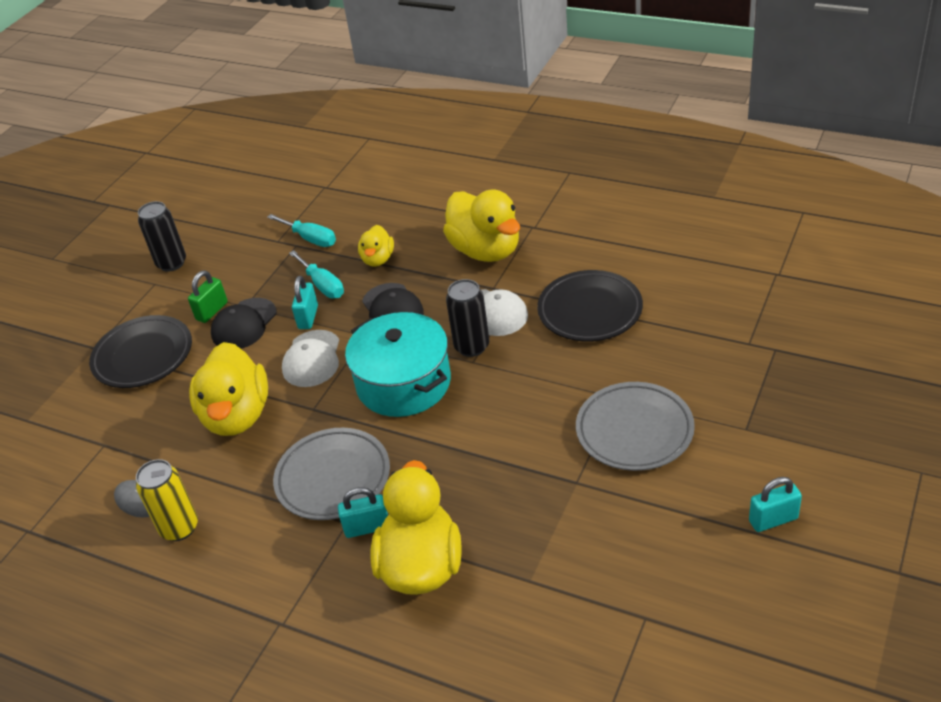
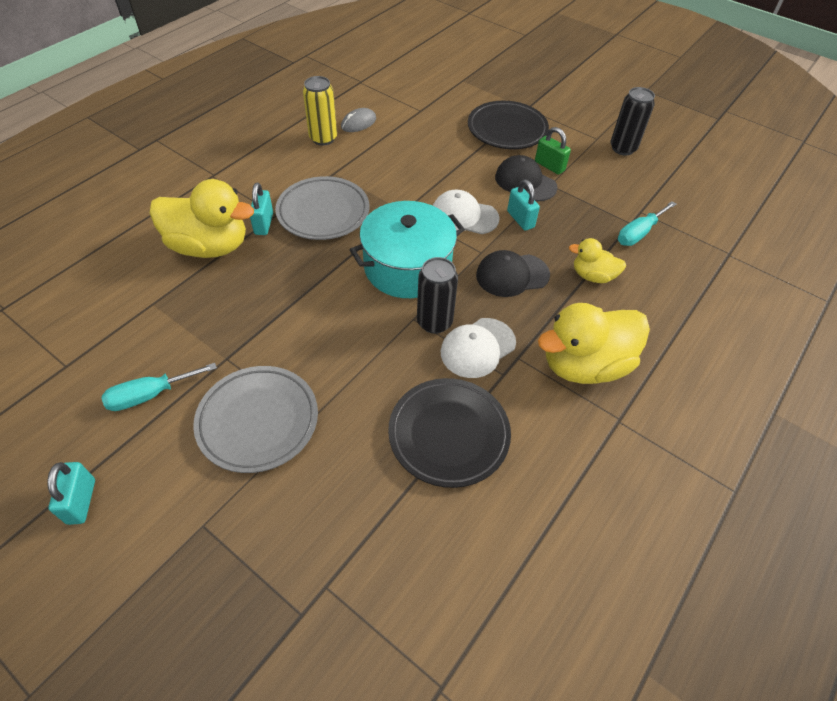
camera: 95 degrees right, 10 degrees up
(237, 415) = (417, 170): yellow duck -> none
(308, 317) = (520, 219): turquoise padlock -> turquoise padlock turned 45 degrees clockwise
(322, 285) = (563, 233): turquoise screwdriver -> turquoise screwdriver (150, 395)

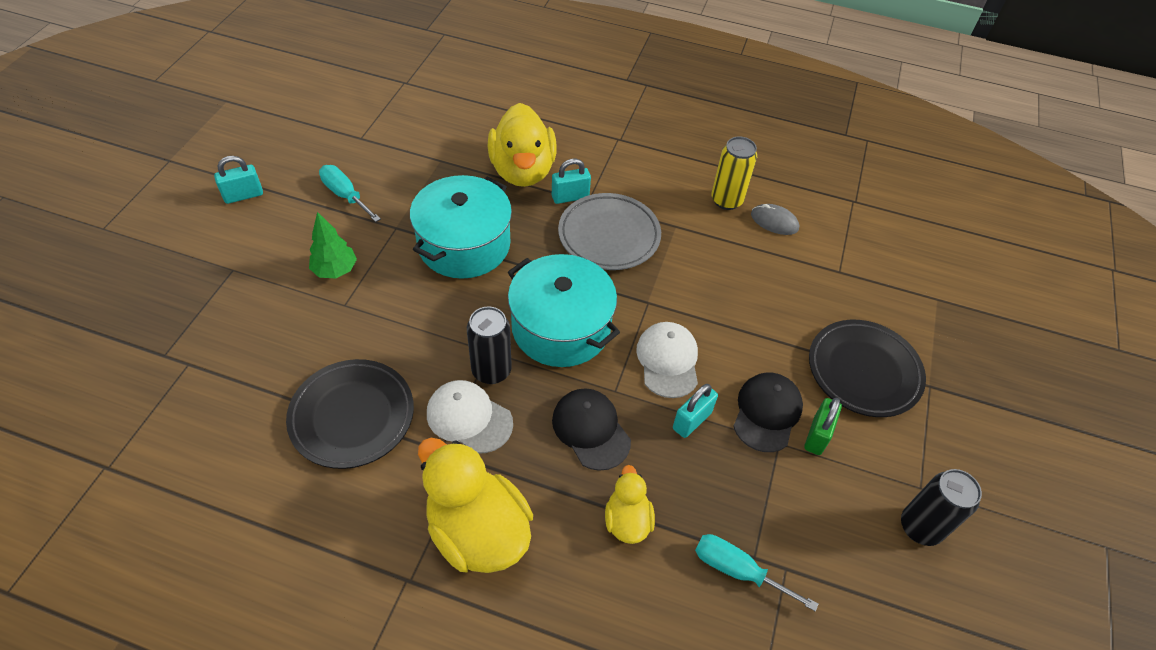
camera: 70 degrees right, 0 degrees up
(258, 421) = (335, 270): grey plate -> green tree
(280, 309) = (464, 245): none -> turquoise pot

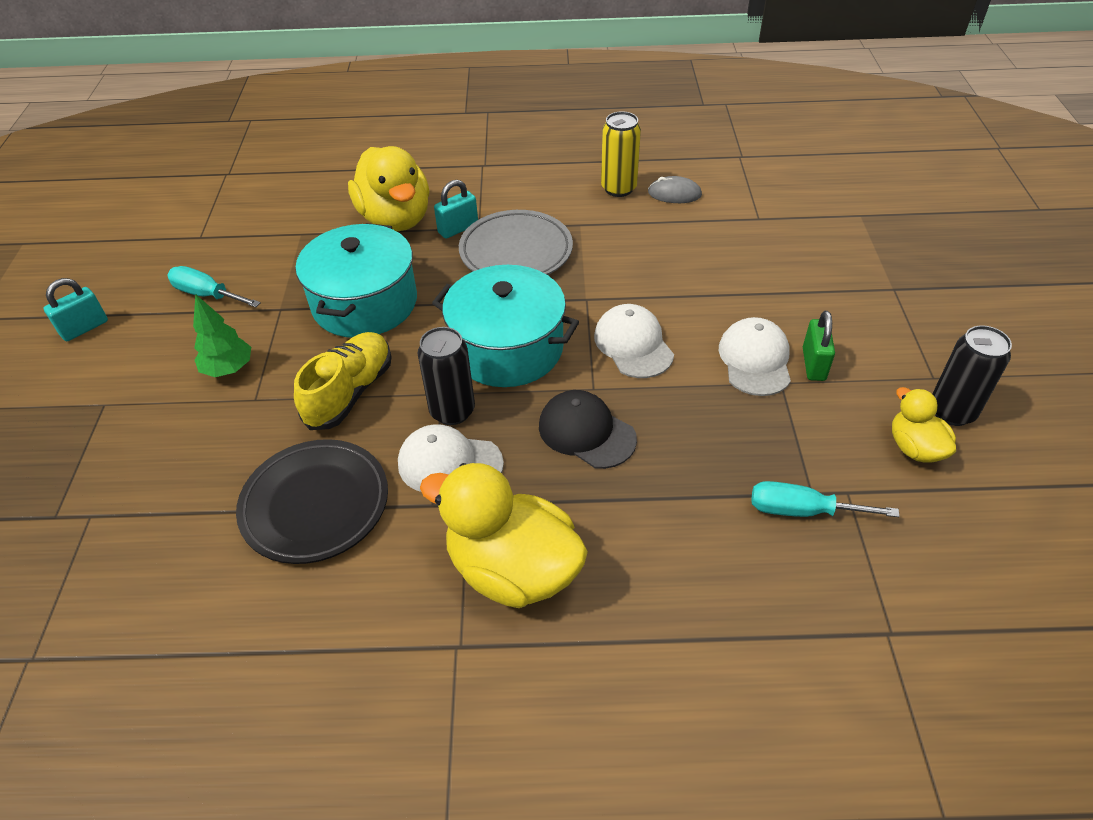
camera: 15 degrees left, 5 degrees down
(419, 325) = (350, 392): none -> yellow shoe
(627, 520) = (667, 503): yellow duck -> yellow duck (914, 448)
(692, 420) = (685, 390): turquoise padlock -> none
(767, 413) = (755, 360): black cap -> white cap
(863, 371) = (827, 295): black plate -> none

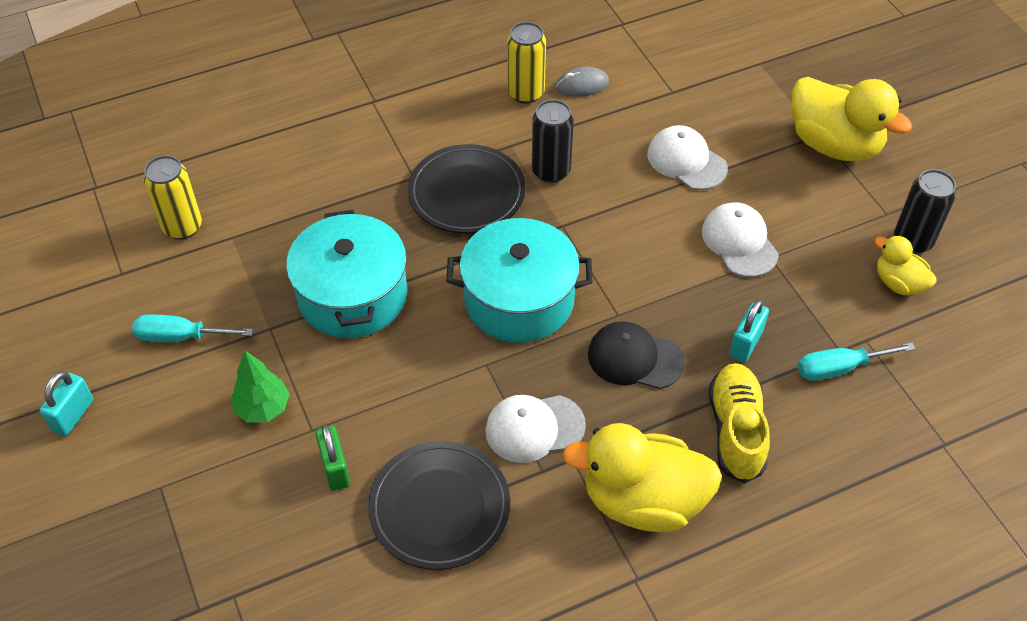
camera: 25 degrees left, 5 degrees up
(269, 217) = (182, 227): none -> yellow can
(350, 392) = (400, 392): yellow shoe -> yellow shoe (736, 430)
(396, 219) = (322, 191): yellow duck -> yellow duck (834, 145)
(452, 411) = (506, 378): black can -> black can (551, 171)
(458, 229) = (393, 184): turquoise padlock -> turquoise padlock (745, 344)
(516, 252) = (467, 194): grey plate -> black plate
(633, 344) = (629, 260): white cap -> white cap (686, 161)
(814, 364) = (788, 231): green padlock -> green padlock (335, 468)

